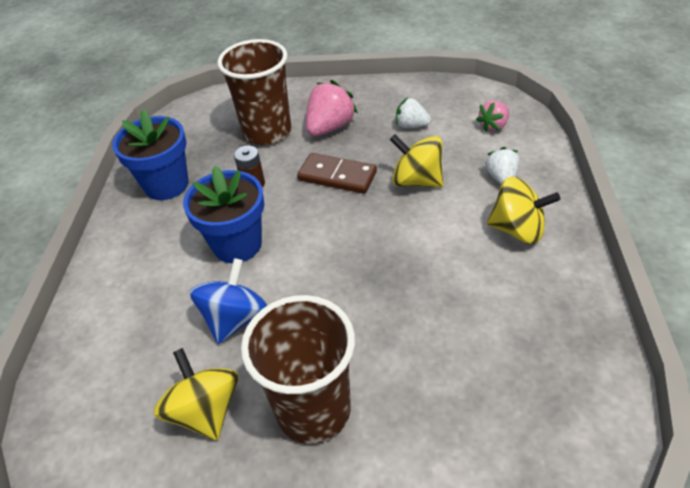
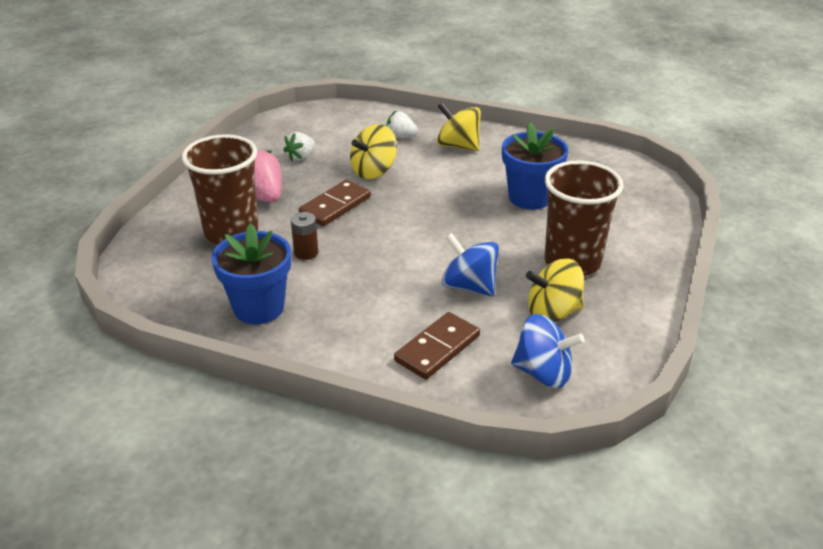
camera: 75 degrees left, 10 degrees down
(97, 424) = (543, 373): none -> blue spinning top
(127, 321) = (437, 348): none -> brown domino
(237, 244) = (383, 273): blue flower pot -> blue flower pot (530, 198)
(493, 126) = (338, 123): pink strawberry -> none
(517, 229) = (458, 146): yellow spinning top -> yellow spinning top turned 90 degrees counterclockwise

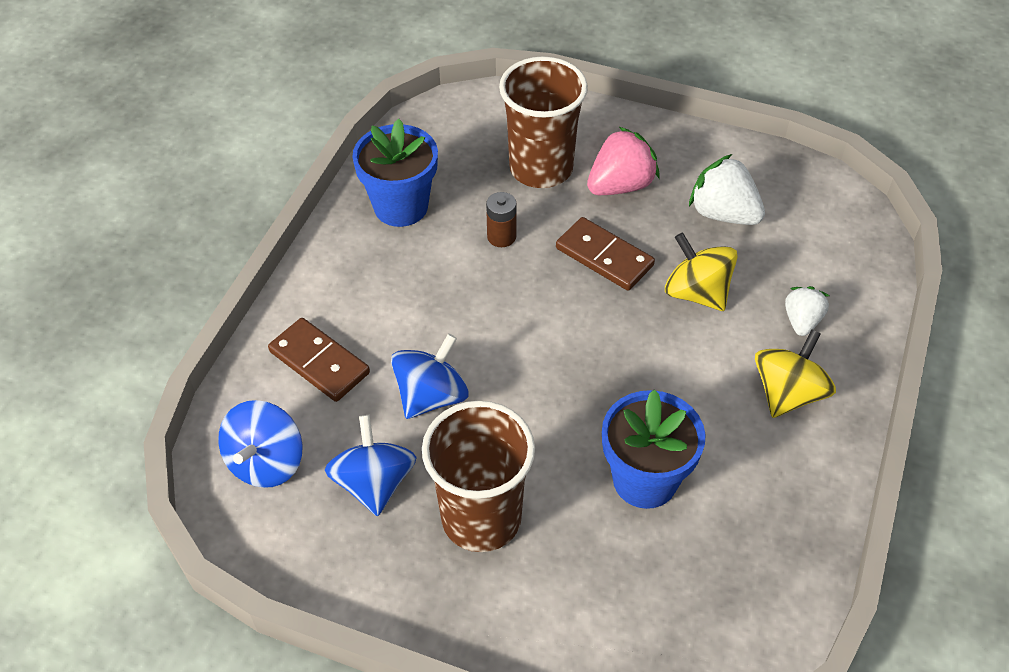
camera: 90 degrees right, 15 degrees up
(301, 157) = (723, 214): white strawberry -> white strawberry, size x1.62
(553, 312) = (374, 483): yellow spinning top -> blue spinning top

